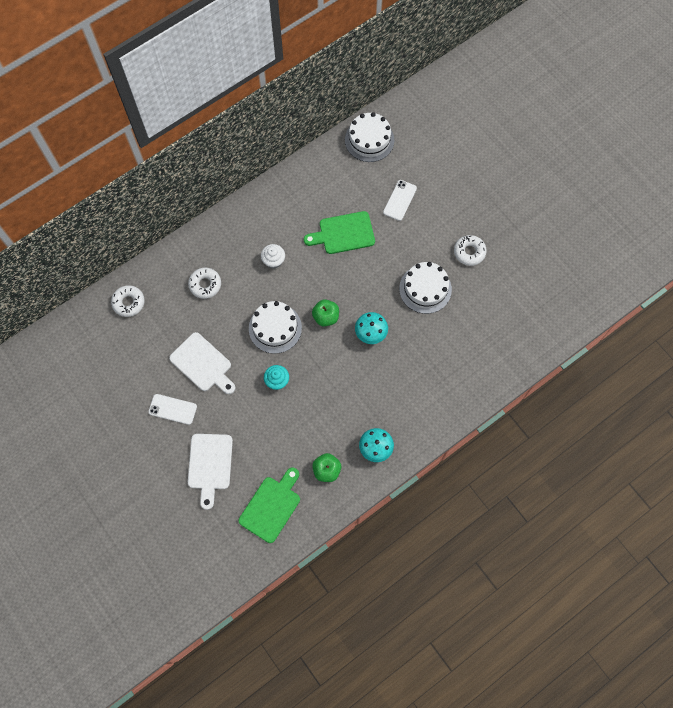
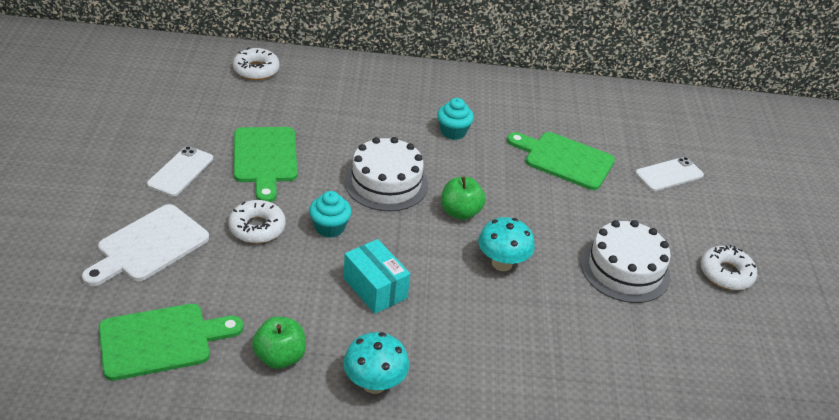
camera: 35 degrees right, 30 degrees down
(172, 409) = (180, 171): white phone -> white phone turned 60 degrees clockwise
(203, 364) = (265, 158): white cutting board -> green cutting board
(205, 285) = (352, 104): white donut -> white donut (257, 228)
(273, 261) = (453, 132): white cupcake -> turquoise cupcake
(330, 398) = (375, 288): none -> turquoise box
(369, 140) = (678, 110): white cake -> none

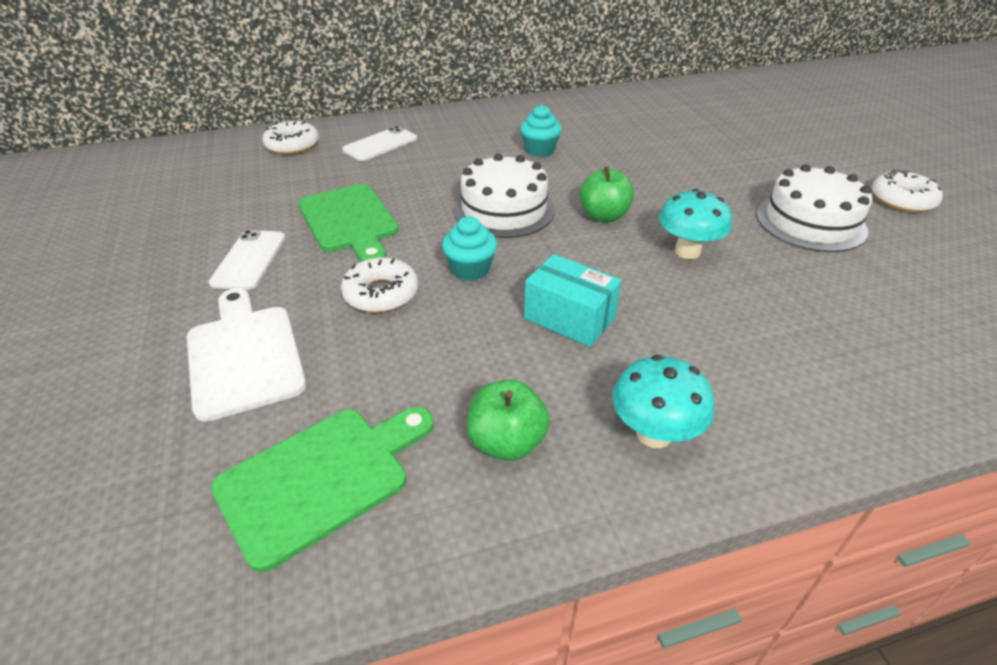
camera: 15 degrees left, 0 degrees up
(149, 246) = (244, 355): white cutting board -> white cutting board turned 135 degrees clockwise
(564, 159) = (666, 147): green cutting board -> none
(669, 174) = (769, 136): white phone -> white phone (380, 144)

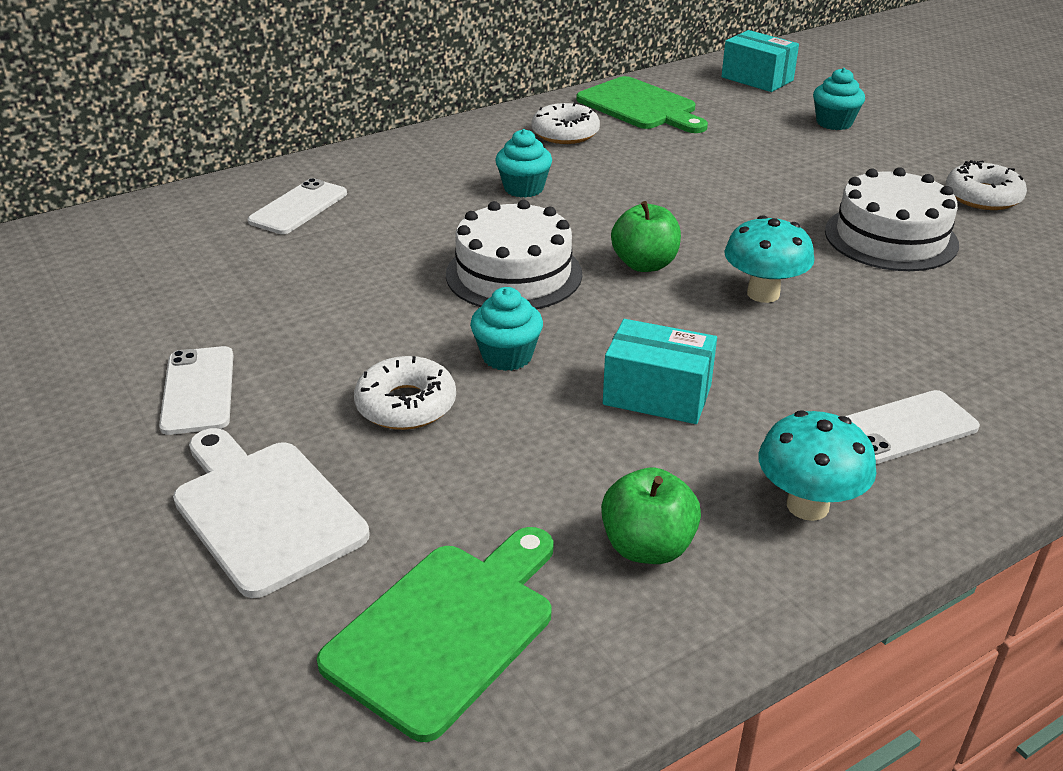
camera: 15 degrees left, 5 degrees down
(292, 145) = (168, 224): white donut -> white donut (565, 133)
(349, 221) = (312, 318): green cutting board -> green cutting board (640, 106)
(747, 92) = (757, 79): none -> turquoise box
(764, 382) = (905, 428): none -> white phone
(796, 130) = (834, 123): none -> turquoise cupcake

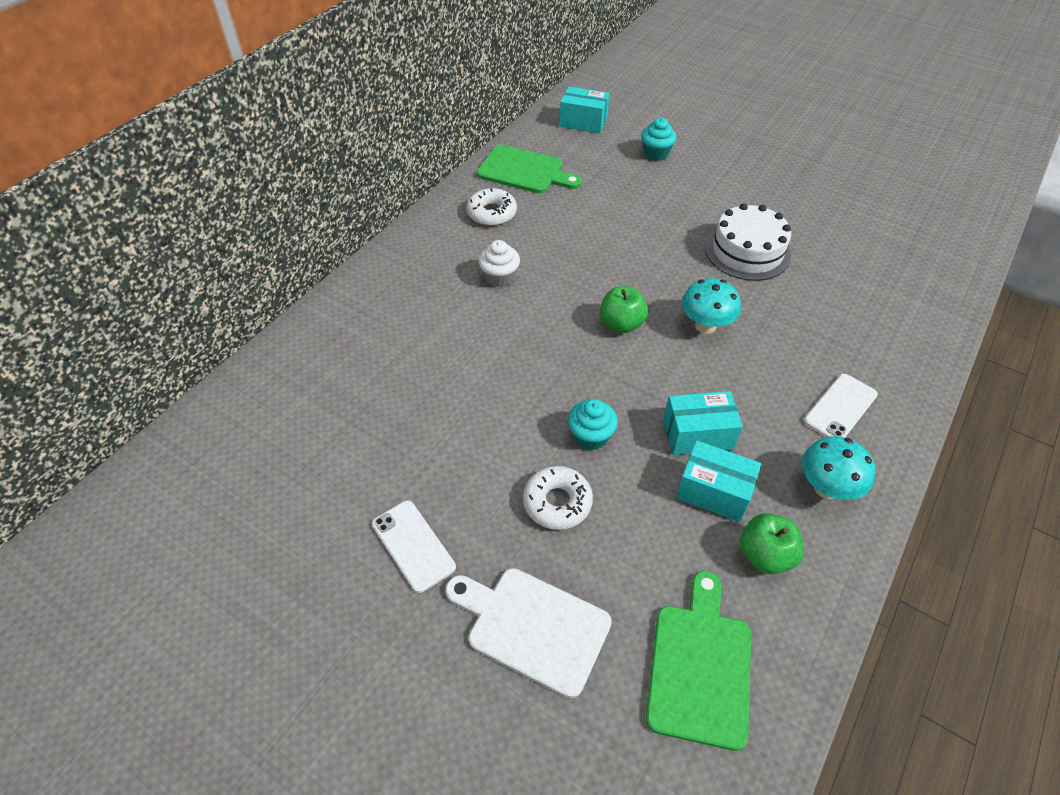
camera: 25 degrees left, 15 degrees up
(298, 207) = (355, 347): white phone -> none
(514, 274) = (546, 361): white cake -> none
(523, 188) = (500, 277): turquoise cupcake -> white cupcake
(628, 458) = (713, 492): none -> turquoise box
(982, 196) = (777, 198): white donut -> none

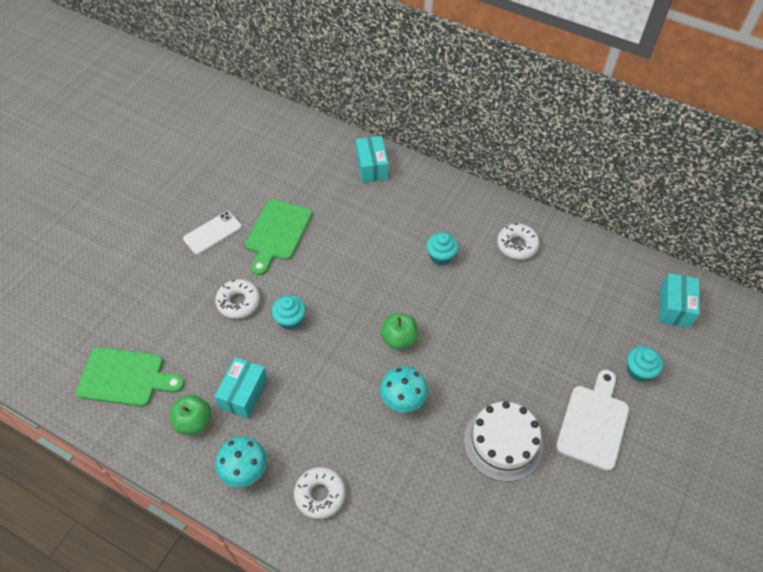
camera: 85 degrees right, 5 degrees up
(500, 277) = (441, 256): white cupcake -> turquoise cupcake
(524, 171) = (581, 264): green cutting board -> green cutting board (277, 233)
(532, 627) = (158, 293): white cutting board -> white cutting board (593, 423)
(698, 434) = (292, 387): turquoise box -> turquoise box (372, 167)
(840, 408) = (320, 495): white phone -> white donut

